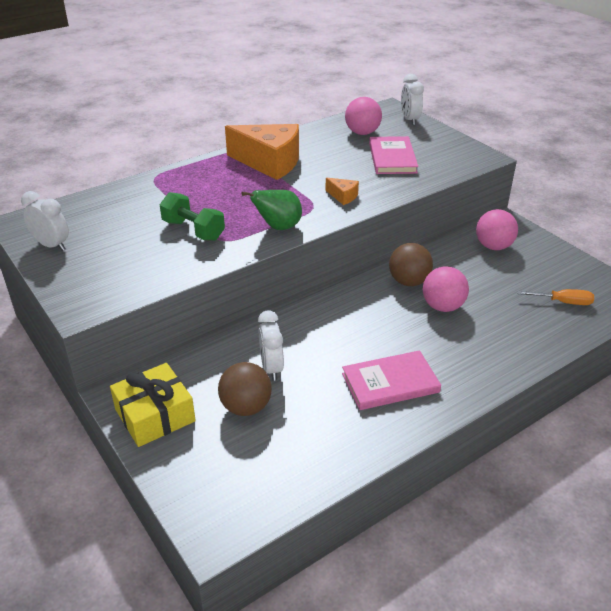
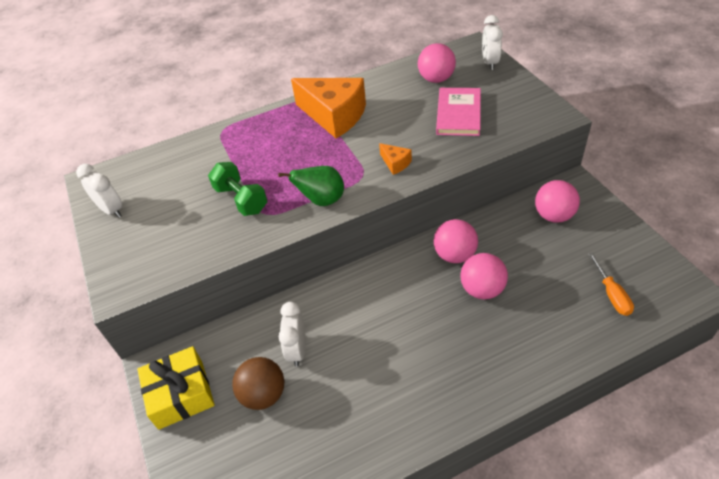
camera: 15 degrees right, 10 degrees up
(390, 383) = (407, 381): pink book -> none
(409, 282) = (454, 255): brown ball -> pink ball
(562, 302) = (611, 294): orange screwdriver -> orange screwdriver turned 60 degrees clockwise

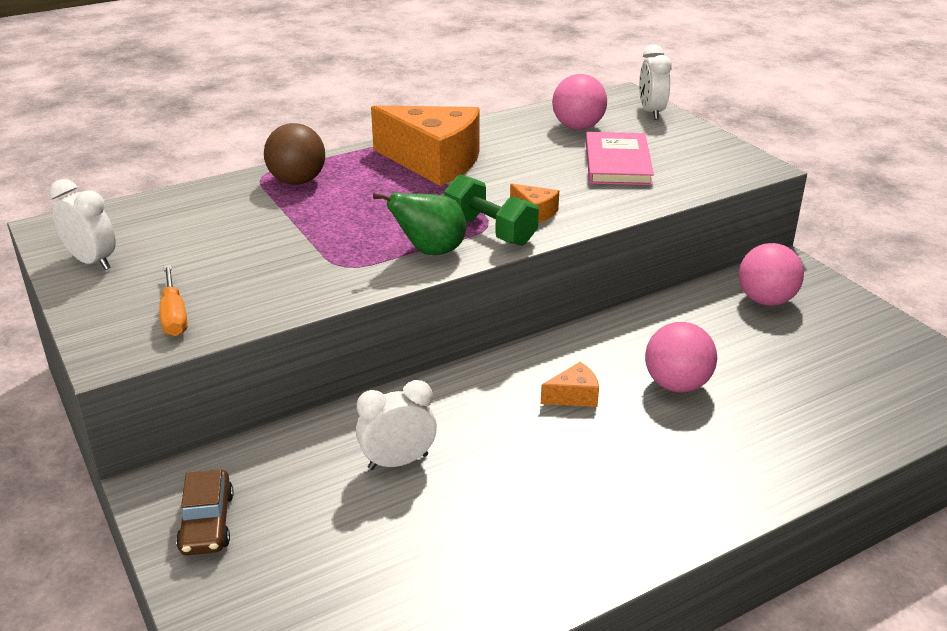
camera: 10 degrees left, 15 degrees down
(181, 394) = (207, 522): yellow gift -> brown car
(241, 199) = (303, 250): green dumbbell -> green dumbbell (490, 231)
(263, 394) = (348, 519): brown ball -> brown ball (297, 181)
(297, 350) = (398, 462): white clock -> white clock turned 75 degrees clockwise
(413, 298) = (574, 396): none -> orange cheese
(454, 255) = (628, 345): pink ball -> none
(611, 294) = (868, 388): orange screwdriver -> orange screwdriver (174, 315)

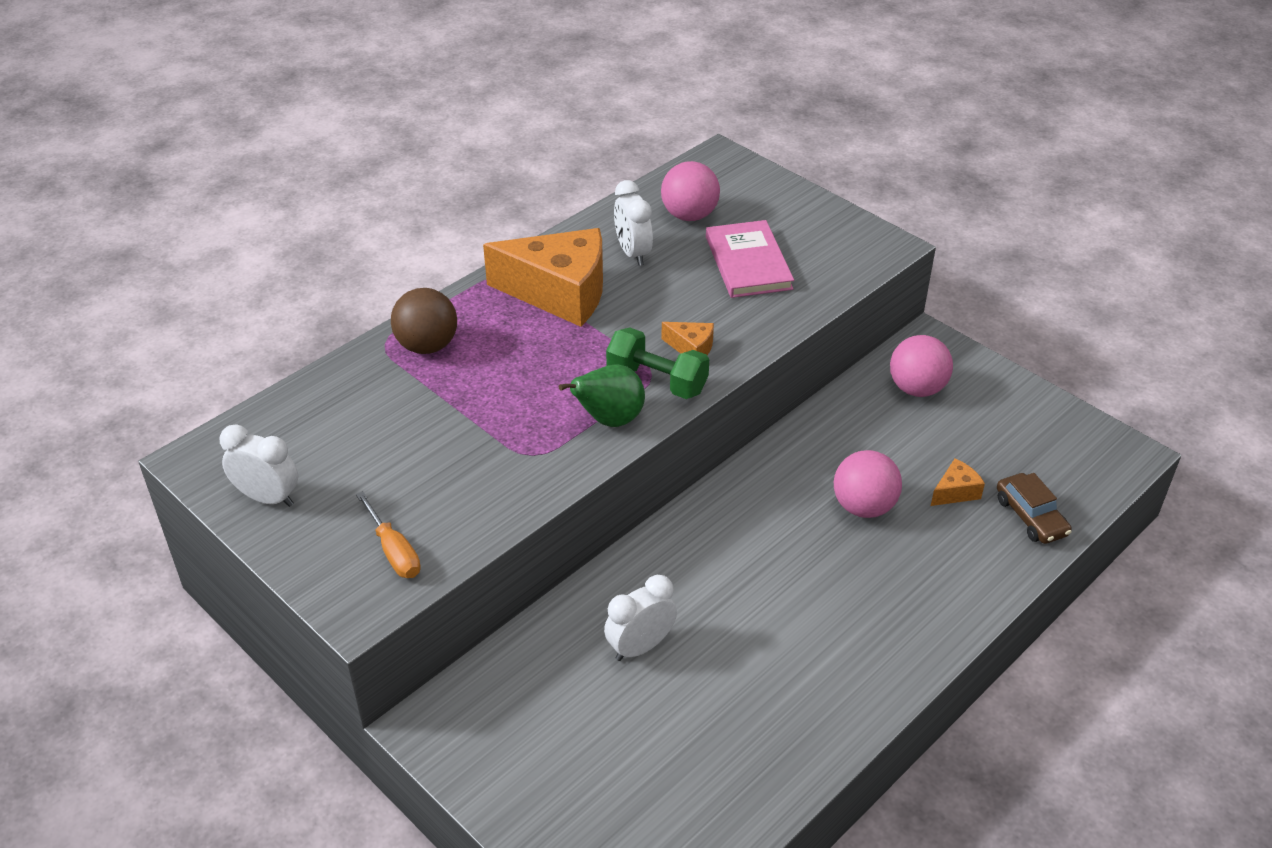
camera: 15 degrees left, 10 degrees up
(207, 522) = (492, 750): brown car -> brown car (1030, 516)
(574, 396) = (774, 539): orange cheese -> orange cheese (955, 492)
(651, 112) = (757, 180): white clock -> white clock (633, 253)

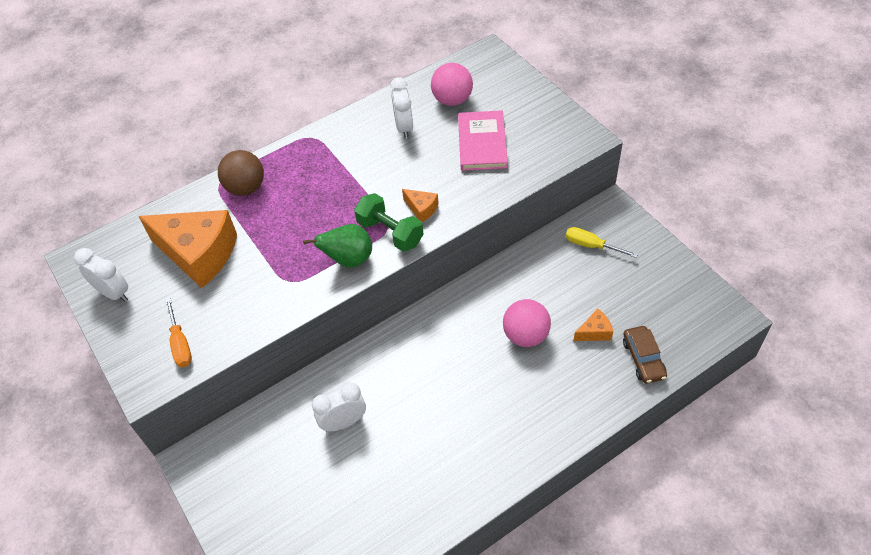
camera: 15 degrees right, 10 degrees up
(559, 293) = (345, 155): orange cheese -> orange cheese (198, 254)
(917, 388) = (591, 245): pink ball -> yellow screwdriver

